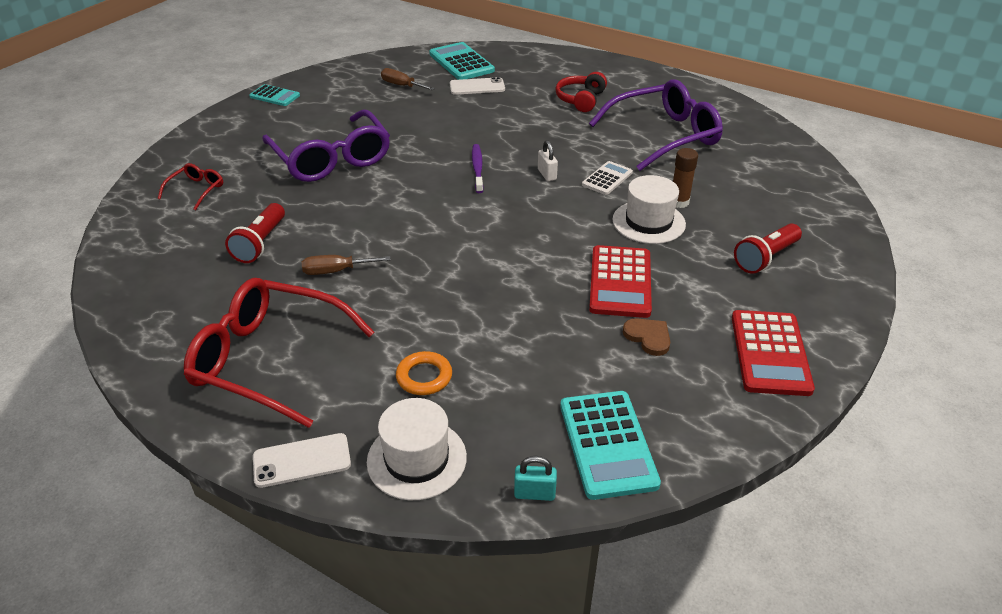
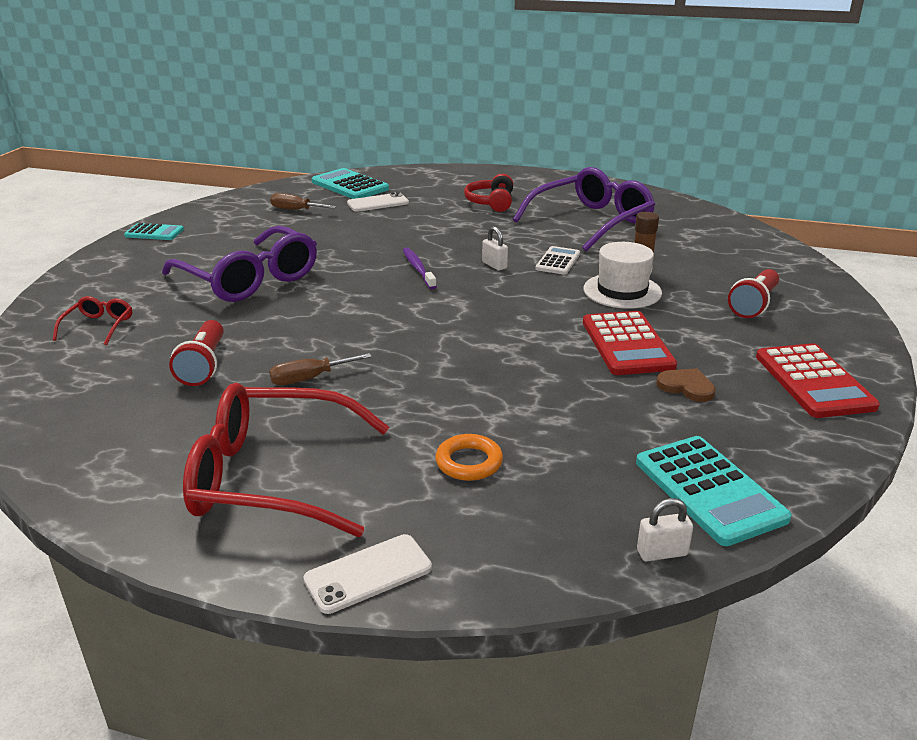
camera: 15 degrees left, 10 degrees down
(416, 459) = (507, 545): white hat -> none
(534, 493) = (662, 553): turquoise padlock -> white padlock

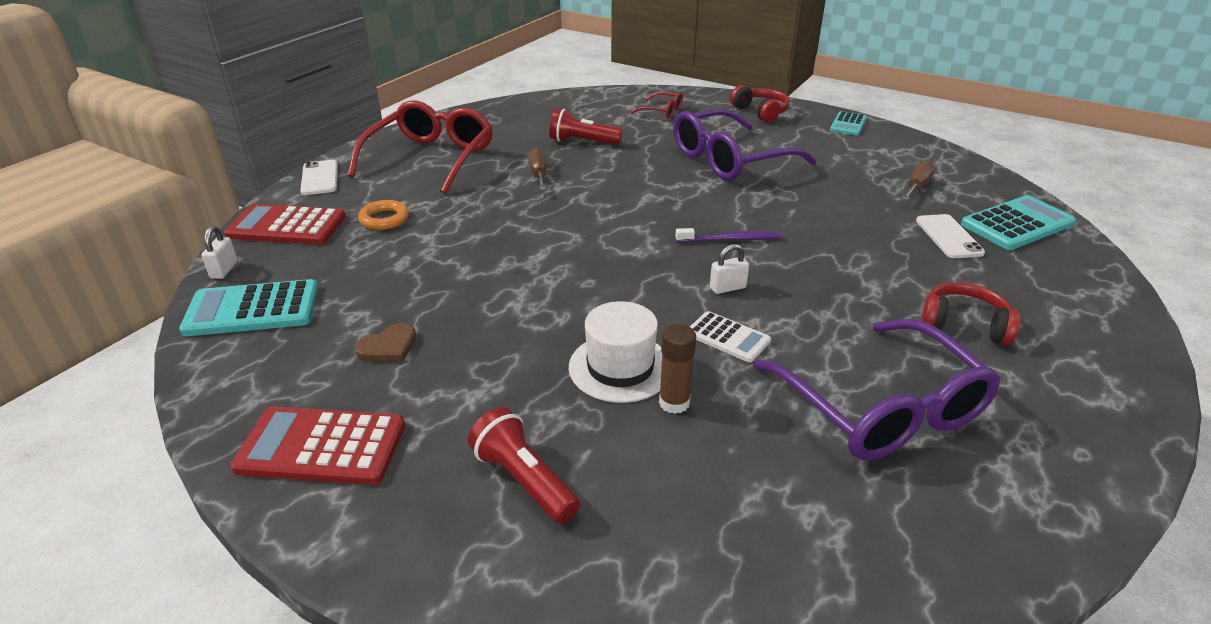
camera: 105 degrees right, 5 degrees up
(112, 272) = (760, 112): none -> red headphones
(627, 344) = (492, 333): red calculator -> red calculator (287, 226)

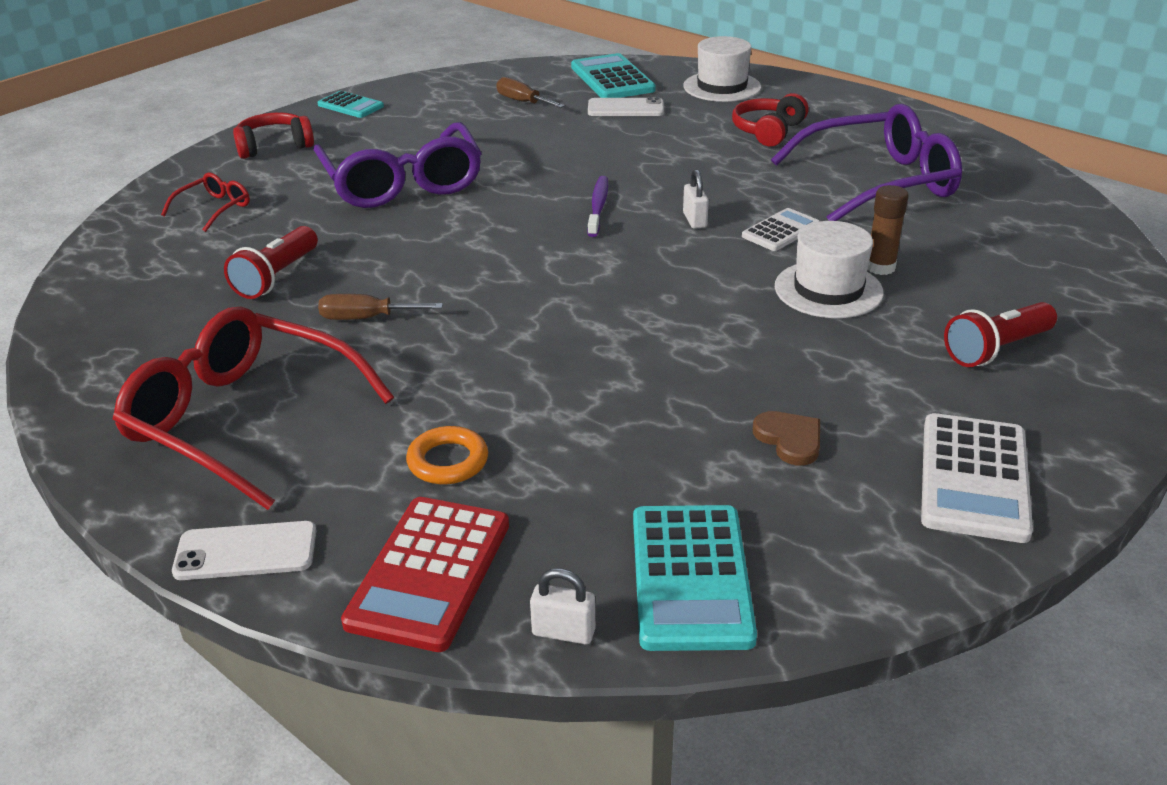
camera: 80 degrees left, 0 degrees up
(321, 447) = (974, 478): red calculator -> white calculator
(1064, 290) = (722, 87): none -> white hat

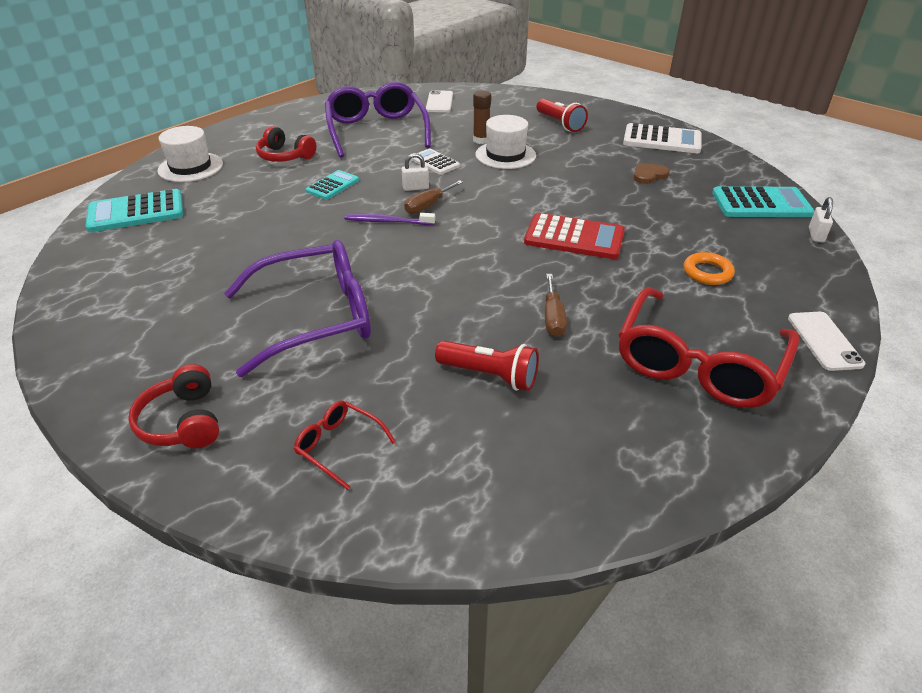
camera: 90 degrees left, 5 degrees up
(350, 106) = (92, 371): turquoise calculator -> turquoise calculator (332, 185)
(430, 573) = (801, 273): red calculator -> red calculator (574, 237)
(523, 102) = (160, 257): brown screwdriver -> brown screwdriver (428, 206)
(625, 108) = (209, 207): white phone -> white phone (439, 102)

